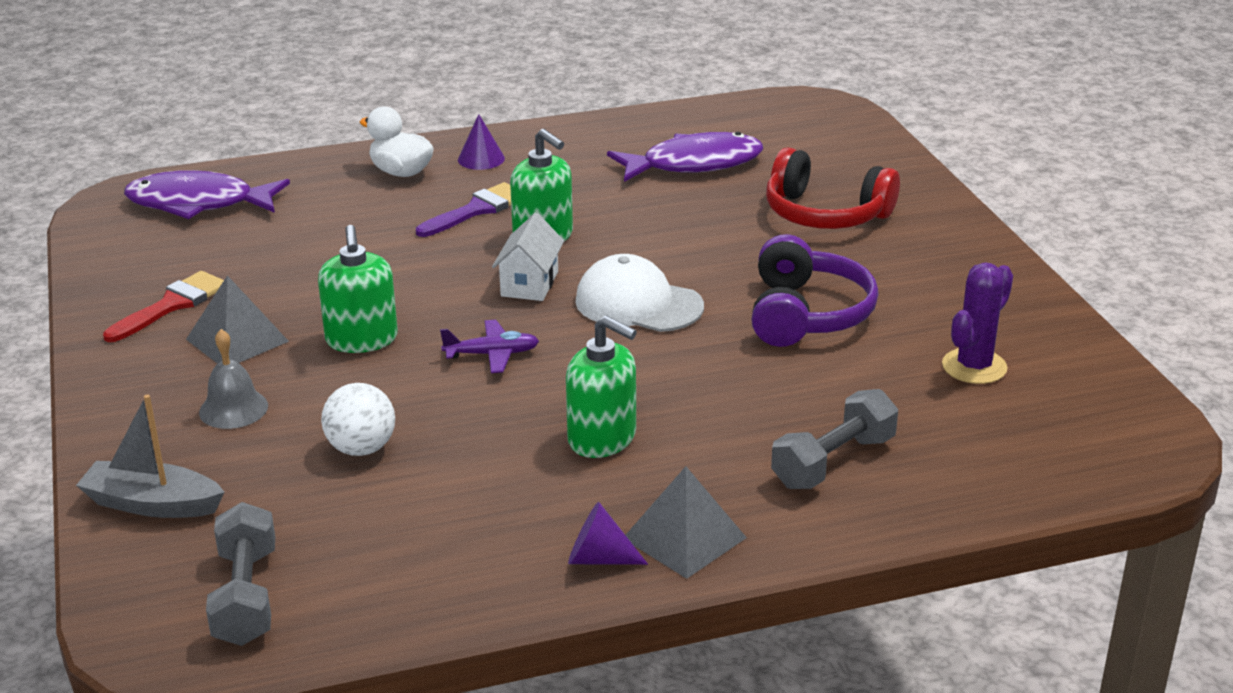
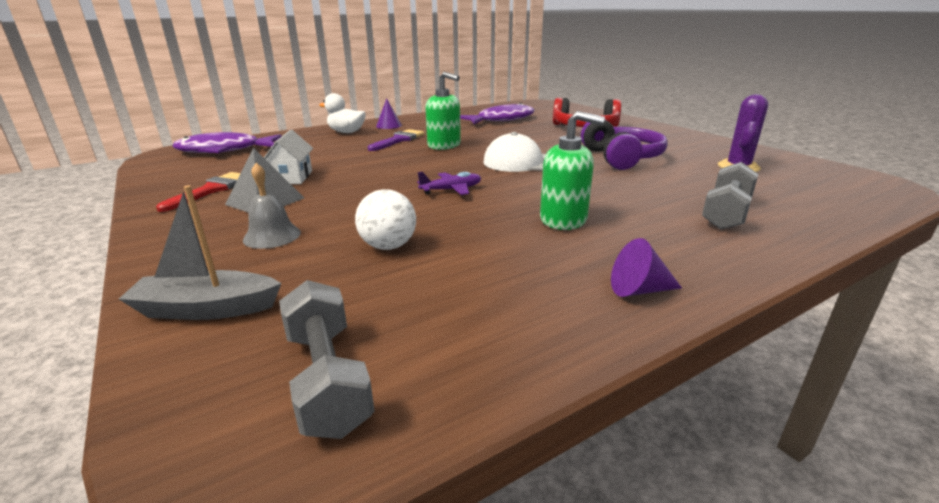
camera: 15 degrees left, 5 degrees down
(361, 339) = (357, 192): green soap dispenser -> none
(529, 284) = (451, 161): white house -> white house (292, 177)
(684, 538) = (687, 266): grey pyramid -> none

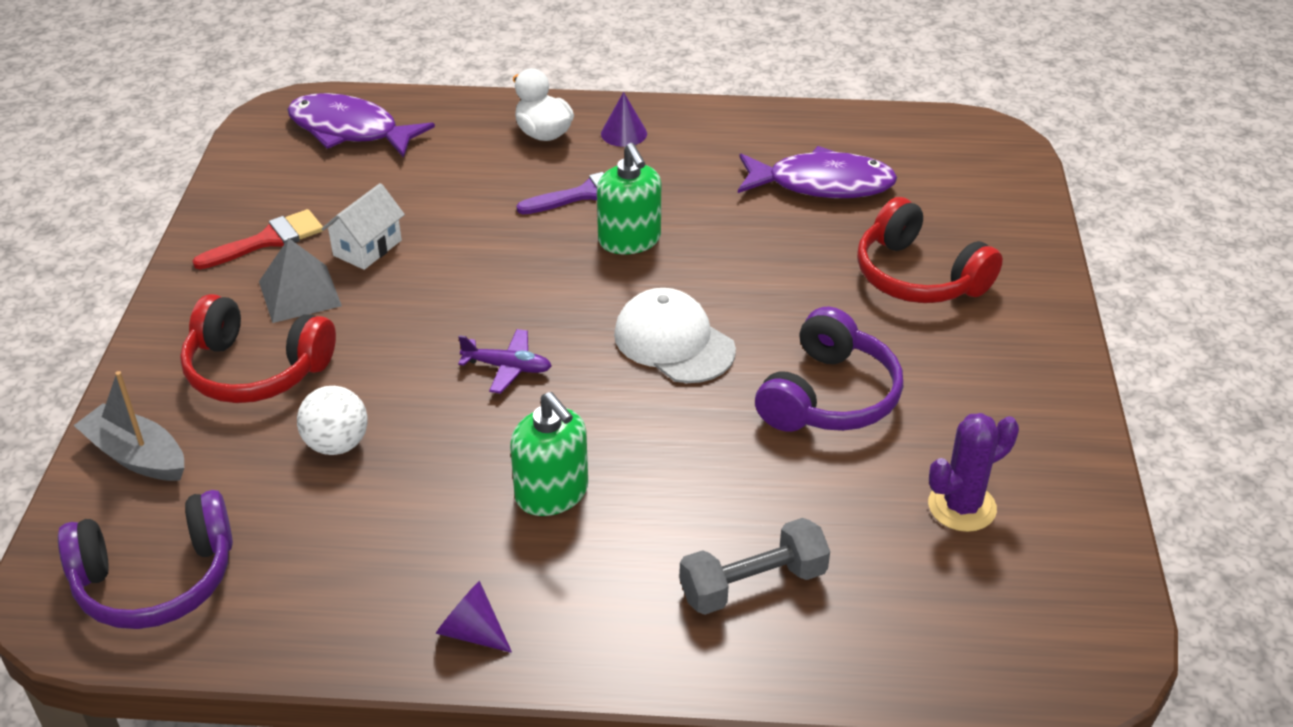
camera: 35 degrees right, 15 degrees up
(272, 236) = (256, 369): grey bell -> red headphones
(327, 379) = (156, 580): grey dumbbell -> purple headphones

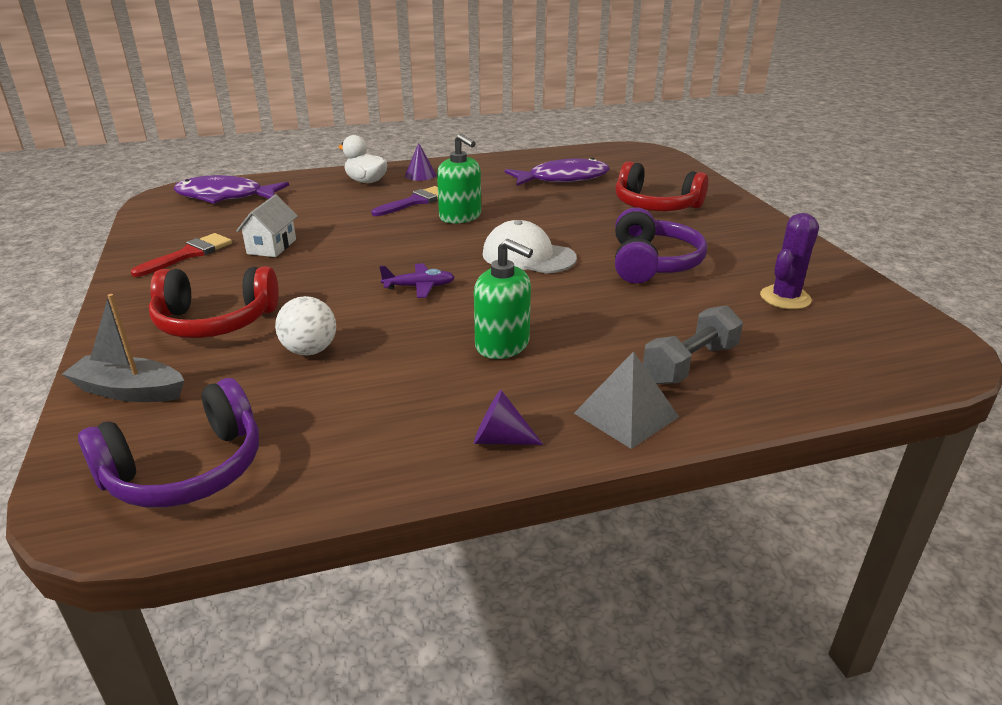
camera: 20 degrees left, 10 degrees down
(300, 293) = (230, 276): grey pyramid -> grey pyramid (626, 415)

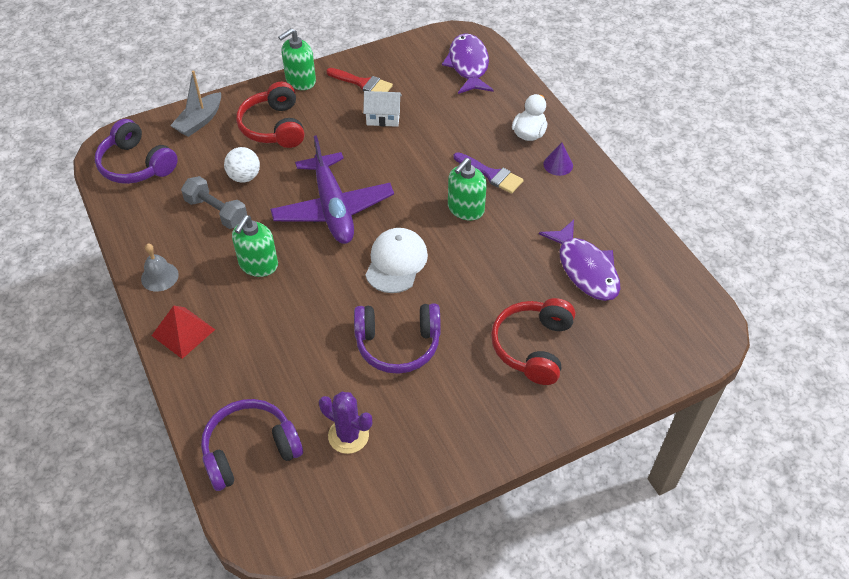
camera: 80 degrees right, 20 degrees up
(129, 391) = (200, 121): grey boat -> grey boat turned 150 degrees counterclockwise
(130, 296) = (300, 81): none -> green soap dispenser
(419, 287) = (333, 208): purple plane -> purple plane, size x2.36
(500, 439) = (159, 276): purple cone -> grey bell
(626, 415) = (183, 332): grey pyramid -> red pyramid
(690, 364) = (242, 366): grey dumbbell -> grey dumbbell (216, 212)
(827, 362) = (250, 450): none -> purple headphones

